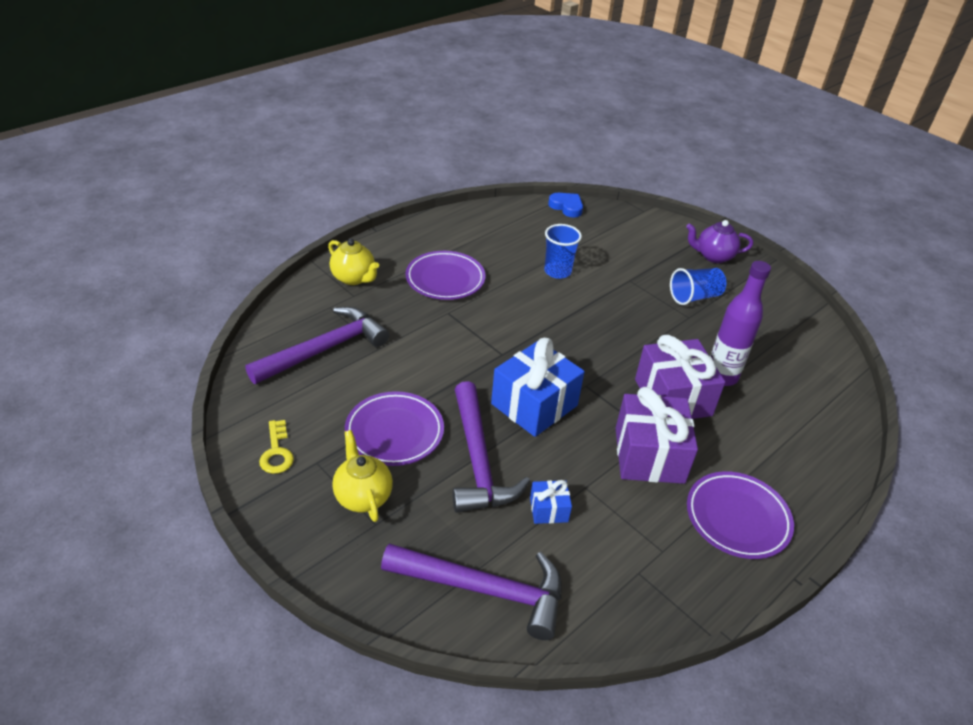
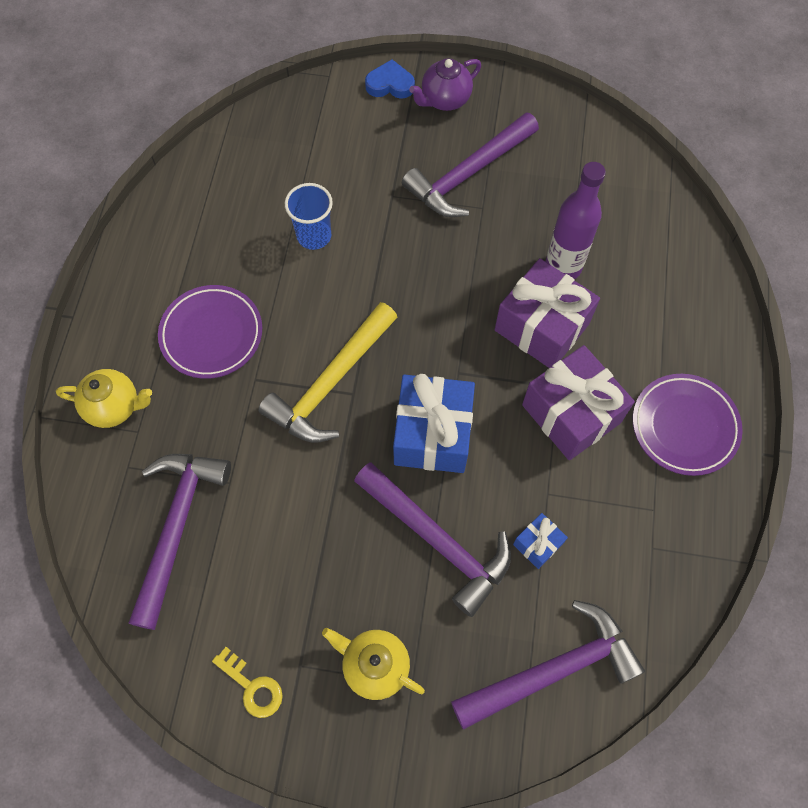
camera: 35 degrees left, 25 degrees up
(394, 432) = (338, 572): purple plate -> none
(493, 341) = (331, 383): none -> yellow hammer
(566, 207) = (246, 127): blue heart -> blue heart (390, 84)
(694, 297) = (468, 174): blue cup -> purple hammer

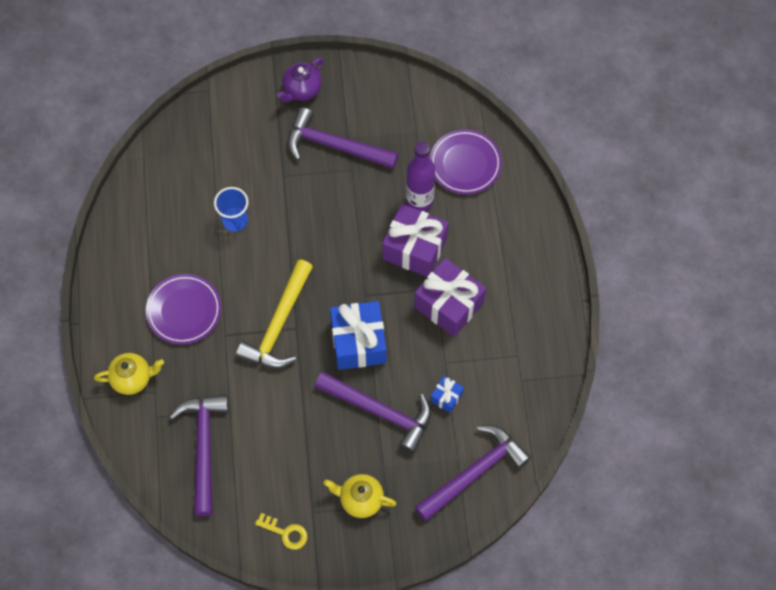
camera: 15 degrees left, 0 degrees up
(390, 84) = (257, 87): blue heart -> none
(468, 174) = (334, 146): purple hammer -> purple hammer turned 75 degrees clockwise
(684, 426) = (526, 294): purple plate -> purple plate (465, 164)

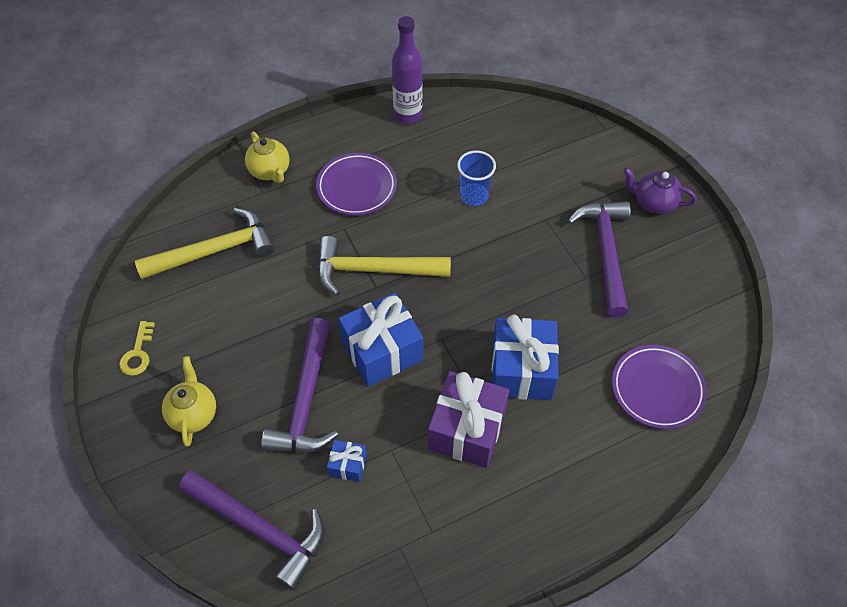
camera: 70 degrees right, 10 degrees down
(203, 447) = (215, 250): purple hammer -> yellow hammer
(415, 248) = (521, 370): purple gift -> blue gift
(419, 200) = (584, 356): purple bottle -> purple bottle (408, 115)

